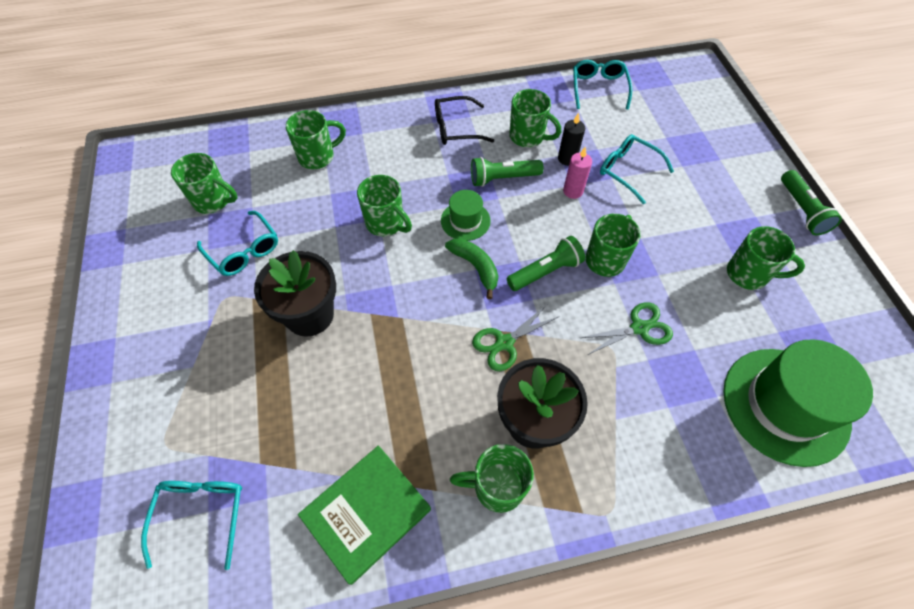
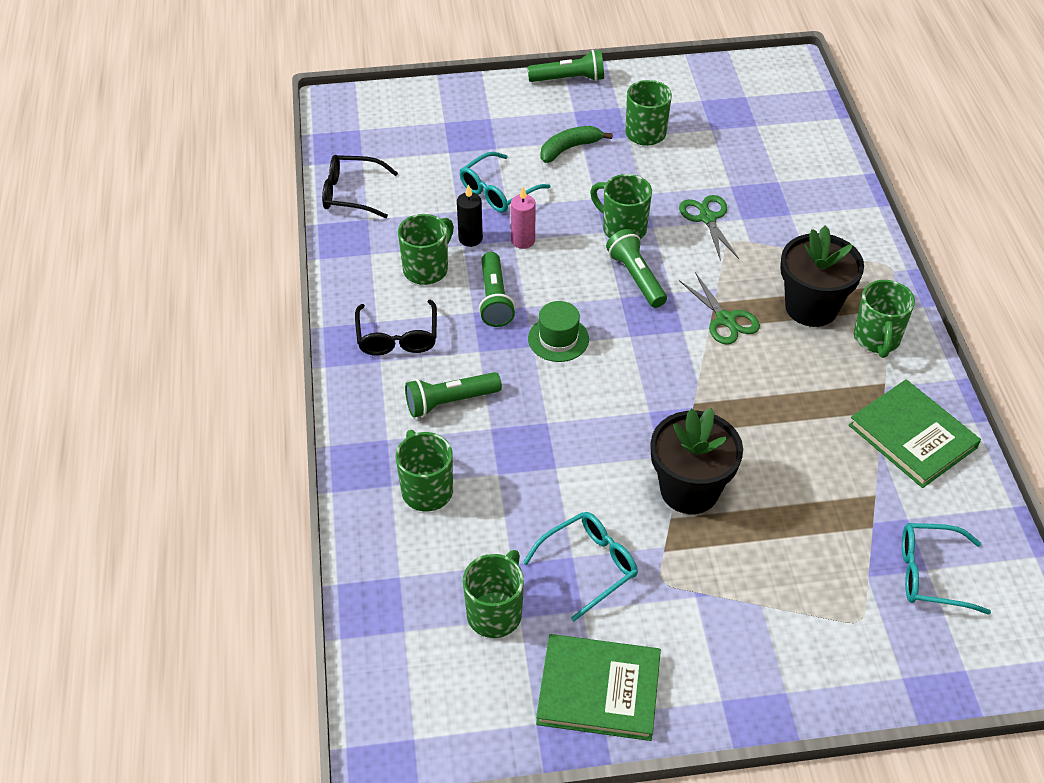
camera: 85 degrees left, 10 degrees down
(141, 261) = (598, 690): none -> green book
(386, 223) = (555, 415): green mug -> none
(396, 162) = (450, 402): none -> green flashlight
(475, 267) = (627, 335): green banana -> green banana (569, 148)
(598, 88) = (351, 193): turquoise glasses -> black glasses
(785, 405) = (785, 143): green hat -> none

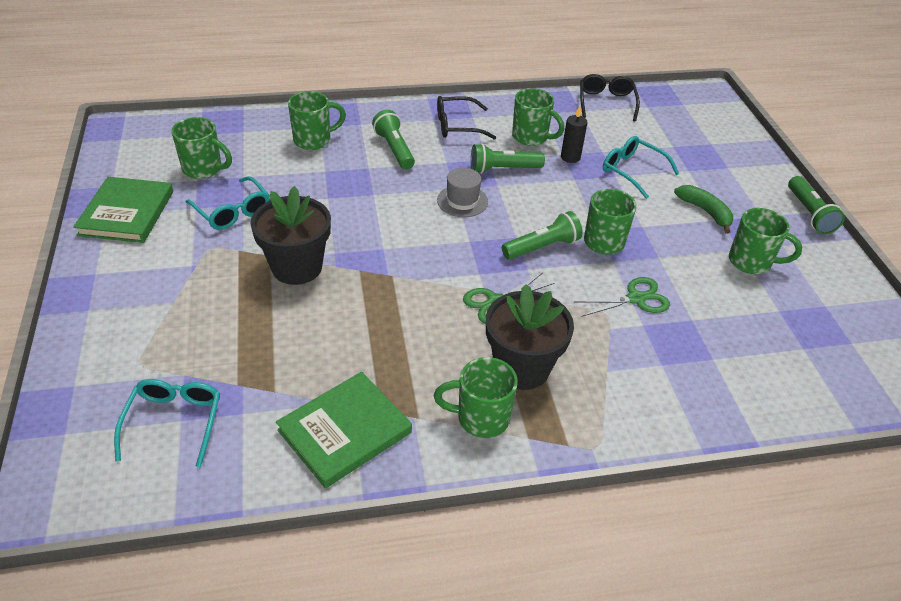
camera: 85 degrees right, 5 degrees down
(523, 241) = (574, 184): pink candle -> none
(558, 339) = (462, 201): green hat -> grey hat

